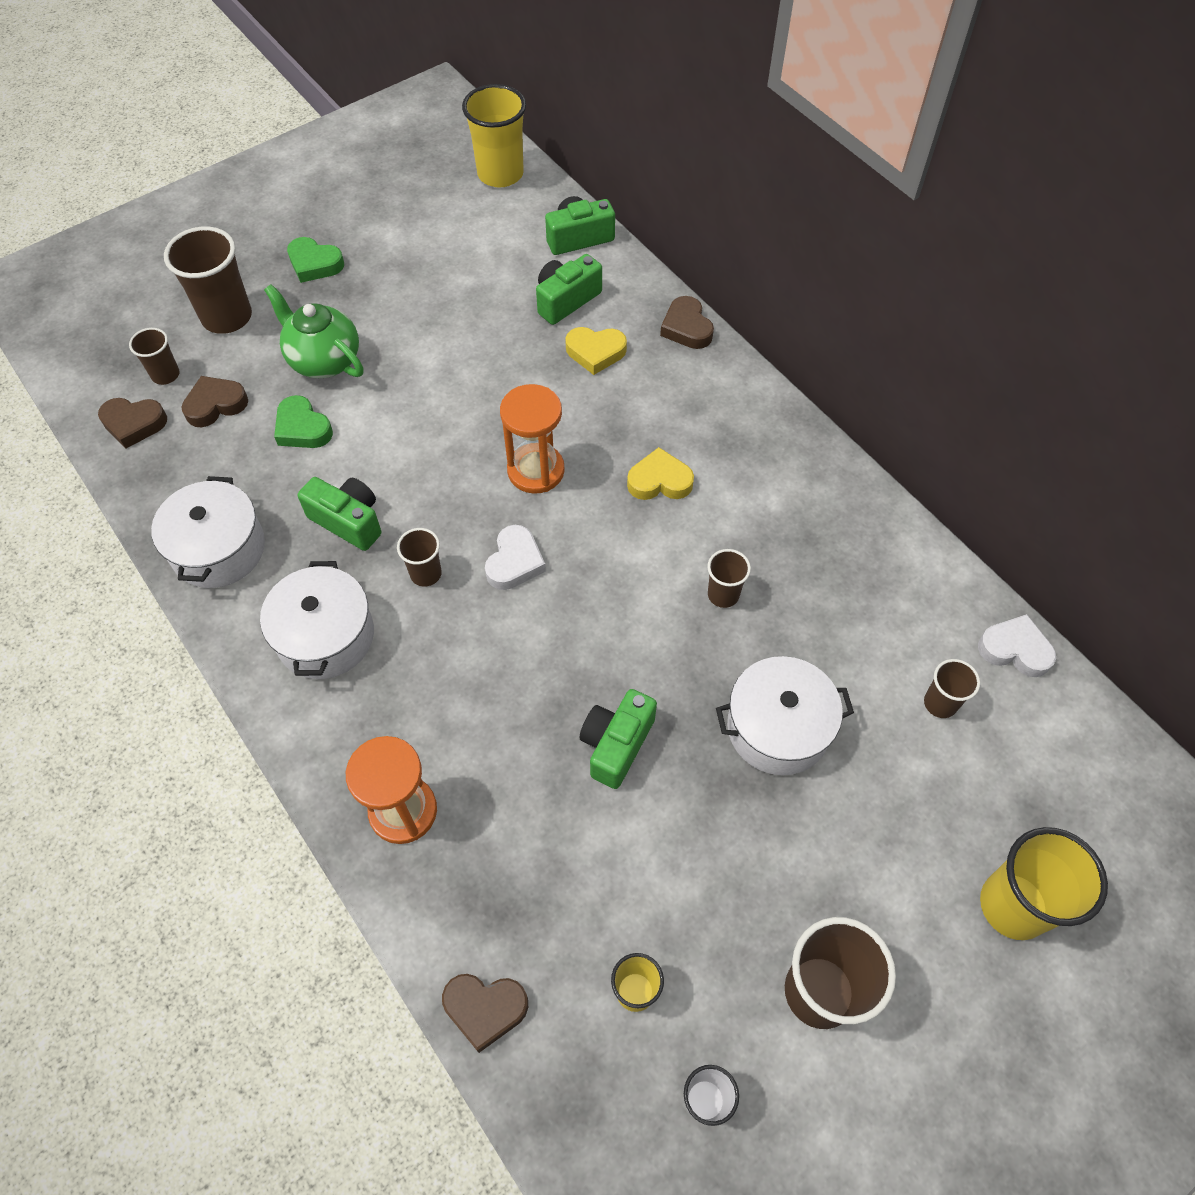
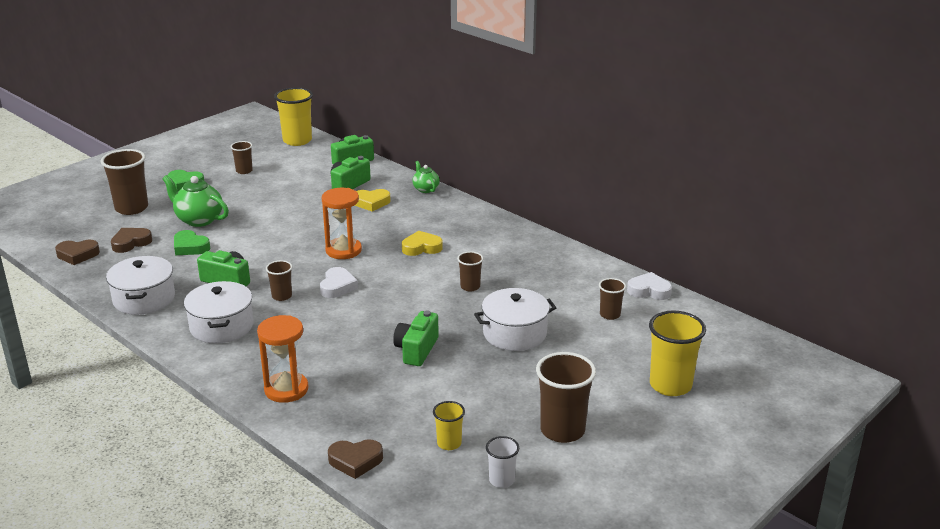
camera: 10 degrees left, 30 degrees down
(165, 375) = (95, 234): brown cup -> brown cup (244, 171)
(686, 328) = (425, 189): brown heart -> green teapot

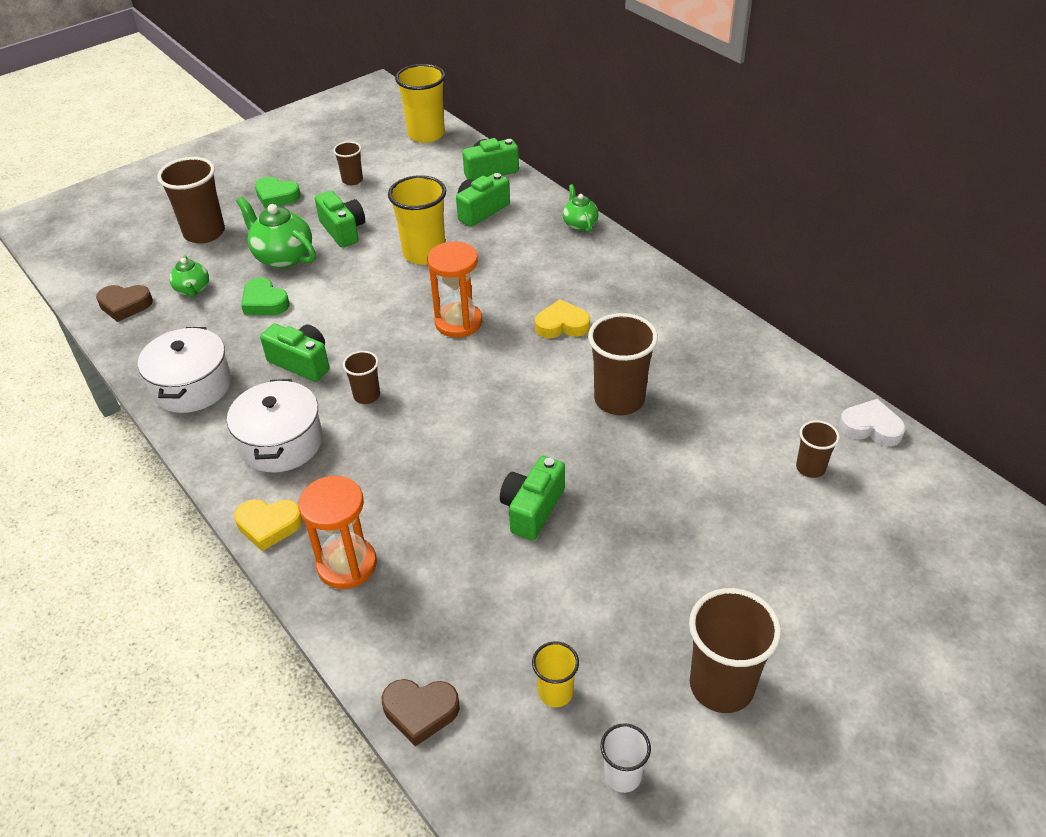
camera: 10 degrees right, 15 degrees up
(131, 243) = (193, 290): brown heart -> green teapot
(243, 201) = (343, 230): none -> green camera
(337, 286) = (442, 385): white heart -> none
(371, 203) = (506, 243): yellow heart -> yellow heart (269, 525)
(470, 287) = (619, 400): brown cup -> brown cup, size x1.86
(514, 333) = (671, 491): white pot -> none
(670, 385) = (889, 613): yellow cup -> yellow cup (424, 253)

